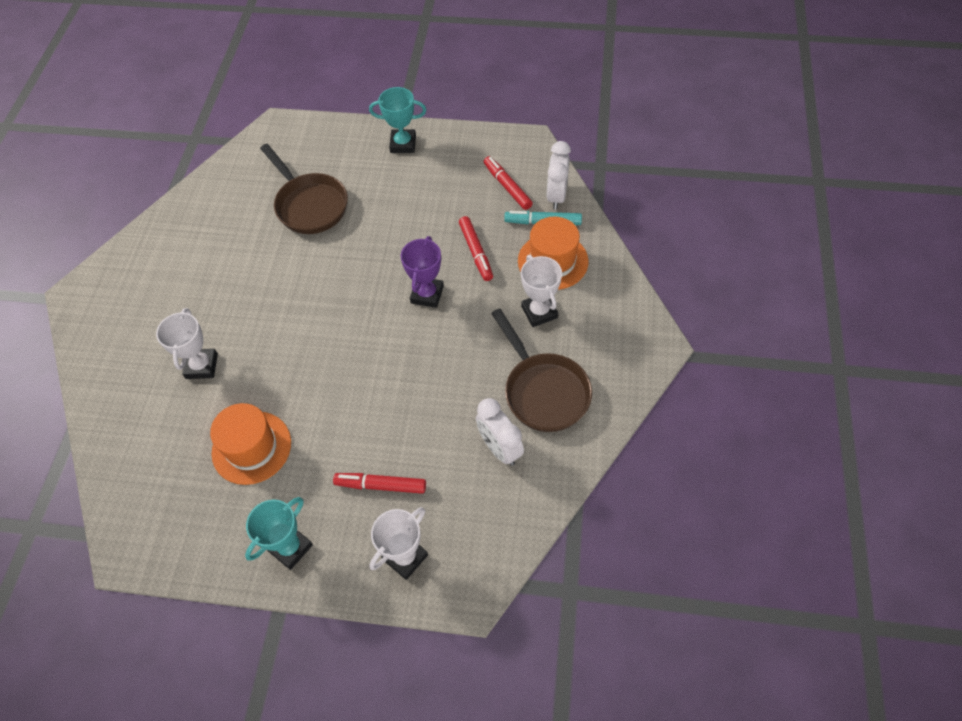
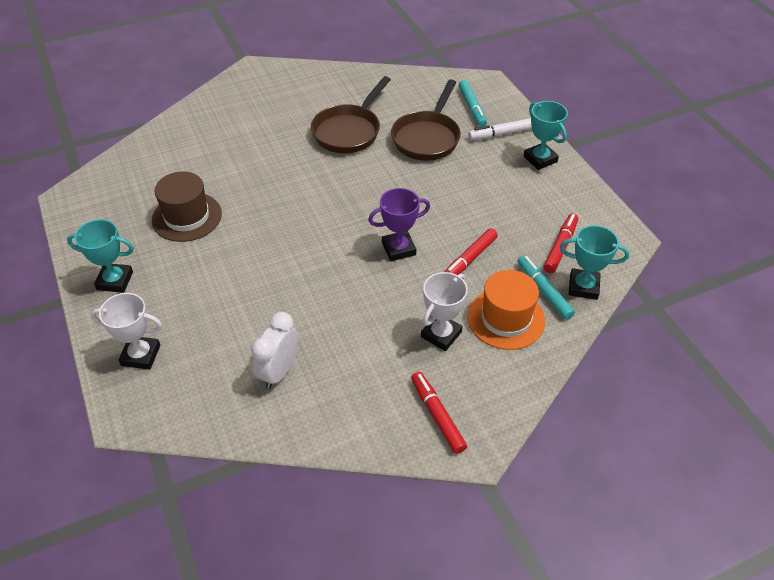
camera: 55 degrees right, 10 degrees down
(201, 366) = (238, 156): white trophy -> none
(251, 447) = (187, 217): orange hat -> brown hat
(300, 153) = (472, 107): none -> turquoise marker
(351, 152) = (502, 134): none -> white marker
(381, 485) = (197, 308): red marker -> red marker (437, 415)
(543, 391) = (358, 377): brown pan -> brown pan (349, 131)
(556, 196) = (583, 287): white clock -> turquoise trophy

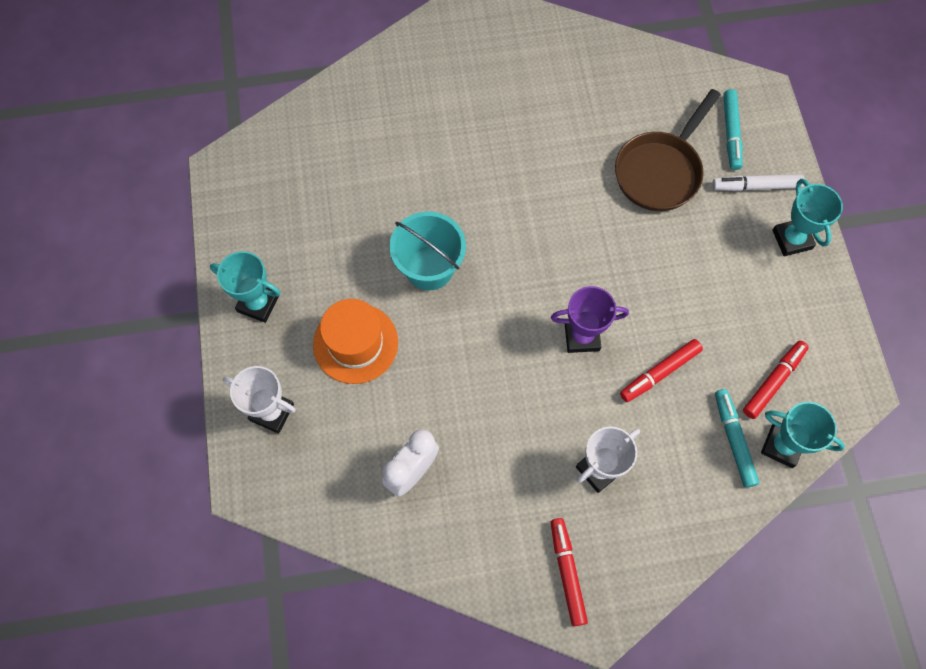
camera: 15 degrees right, 20 degrees up
(187, 217) = (350, 229): brown hat -> none
(260, 229) = (429, 268): none -> turquoise bucket
(349, 131) = (566, 138): brown pan -> none
(506, 318) = (678, 466): orange hat -> orange hat (355, 343)

